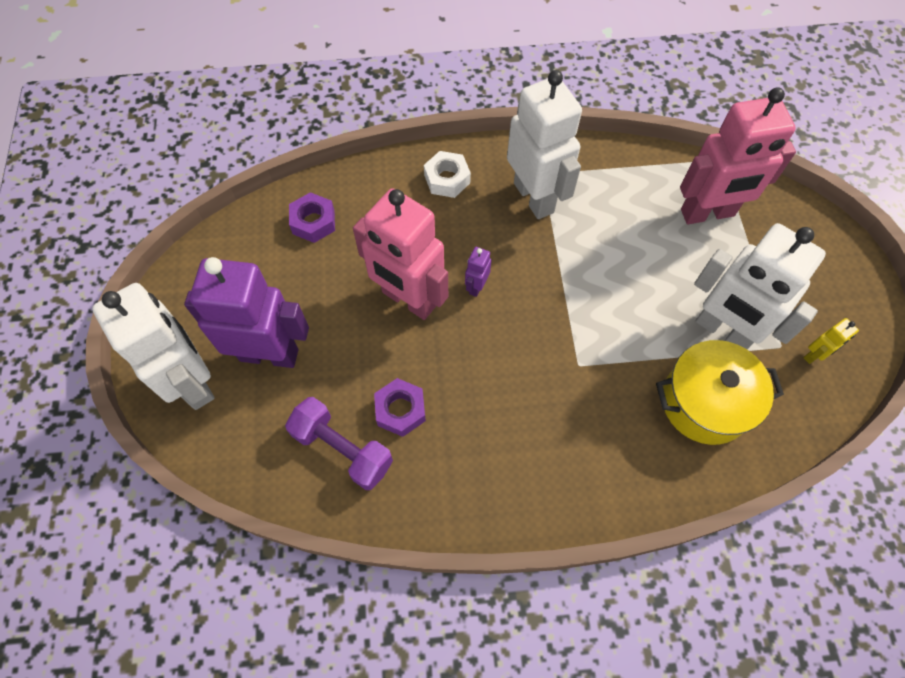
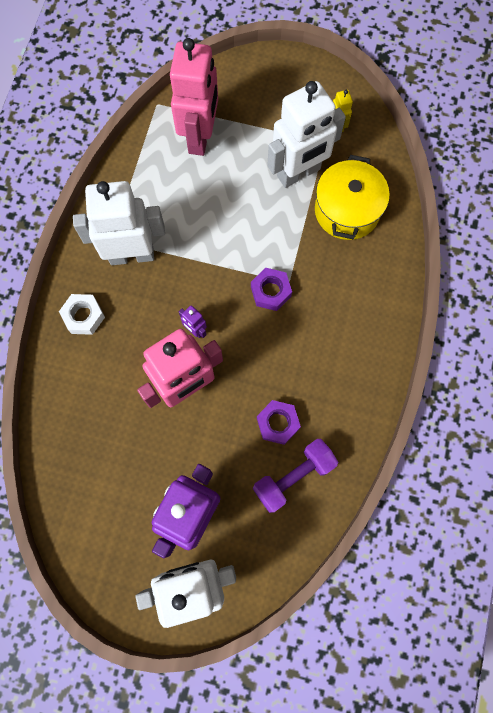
camera: 70 degrees left, 10 degrees up
(313, 222) = (79, 441): purple nut -> purple nut (271, 291)

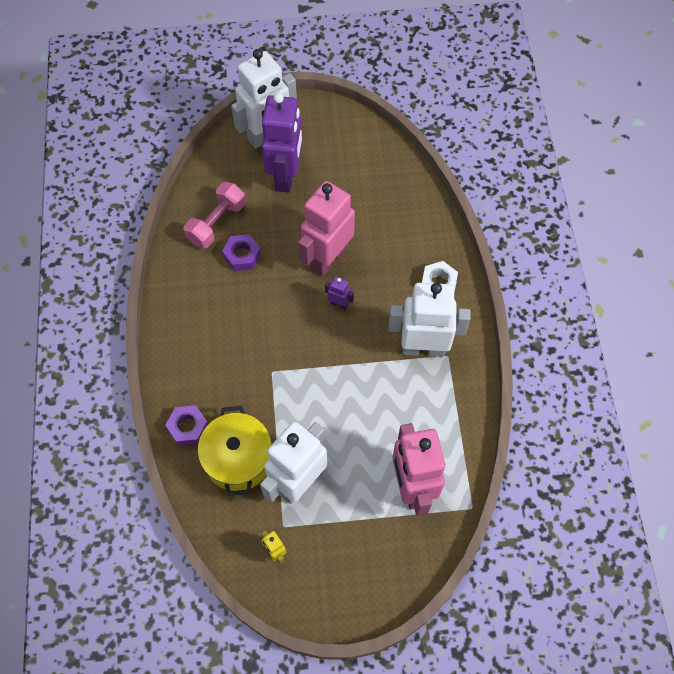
camera: 160 degrees right, 10 degrees down
(132, 255) = (423, 348): white robot -> white robot turned 150 degrees counterclockwise
(271, 291) = (285, 357): purple nut -> purple nut (188, 427)
(293, 477) = (216, 223): purple dumbbell -> pink dumbbell

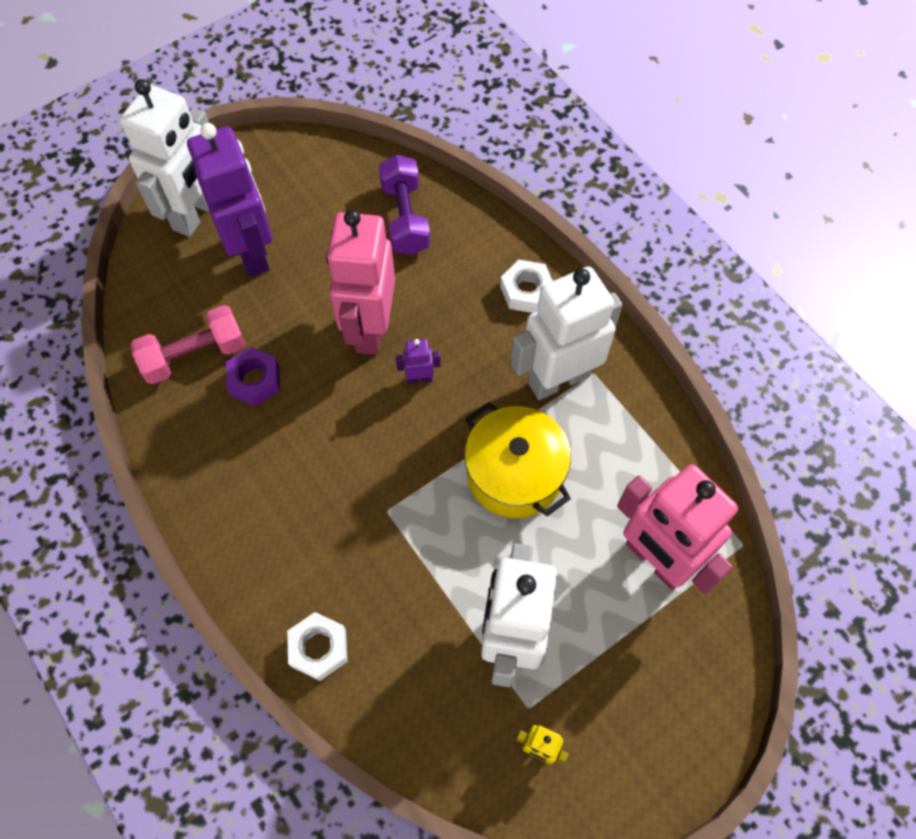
camera: 30 degrees left, 0 degrees up
(188, 427) = (319, 648): purple nut -> white nut
(216, 223) = (194, 355): pink dumbbell -> pink dumbbell turned 60 degrees clockwise
(238, 459) = (413, 652): yellow pot -> yellow pot (514, 474)
(391, 199) = (405, 218): none -> purple dumbbell

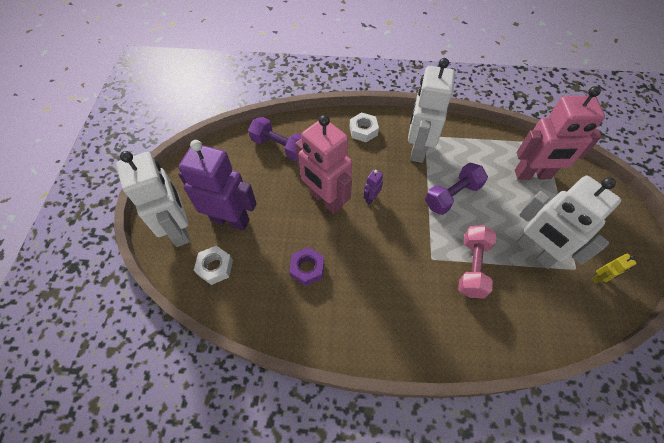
camera: 50 degrees left, 5 degrees down
(194, 355) = (264, 287): pink dumbbell -> pink dumbbell (472, 267)
(319, 648) = (487, 341): white nut -> white nut (215, 267)
(514, 474) = (452, 196): yellow pot -> purple dumbbell

